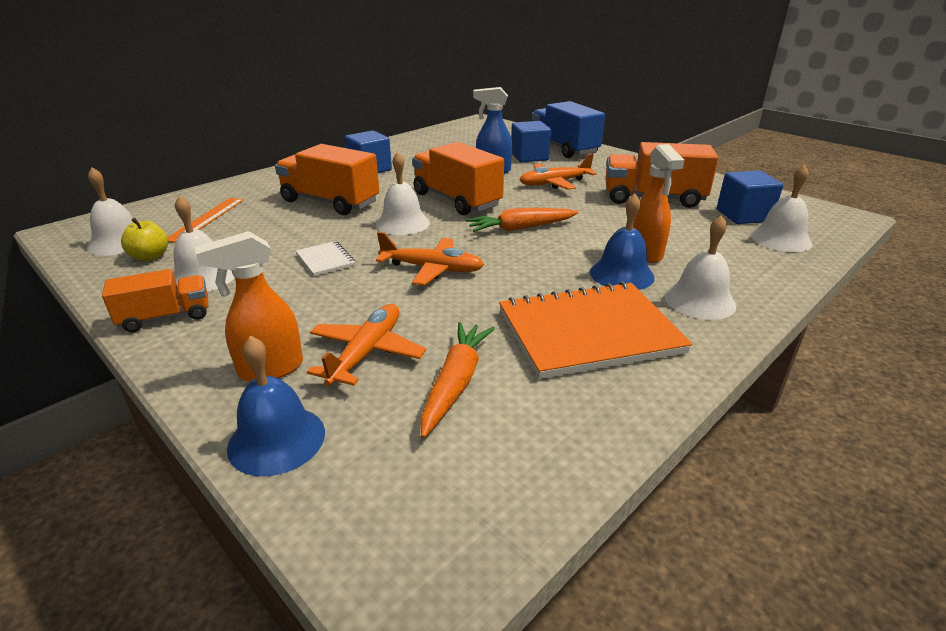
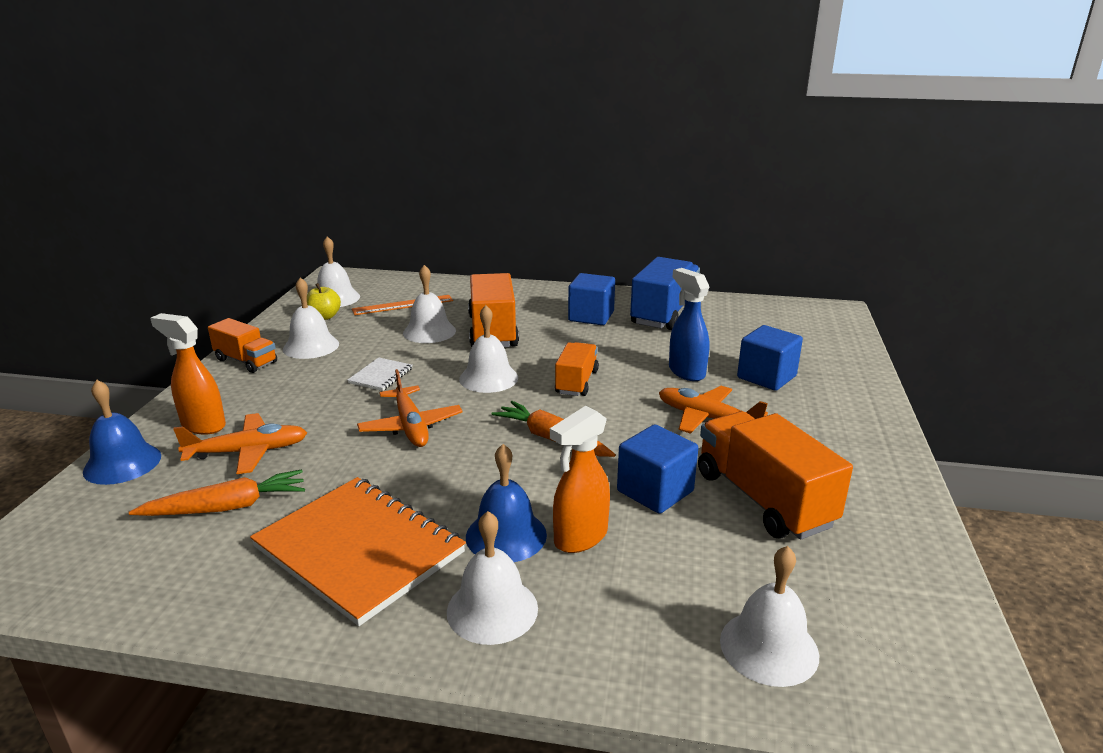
camera: 55 degrees right, 5 degrees down
(282, 222) = (429, 331): none -> white bell
(456, 200) = (576, 382): orange truck -> orange truck, size x0.60
(563, 148) = (837, 387): blue truck -> blue truck (664, 314)
(743, 215) = (812, 592): blue cube -> blue cube (655, 491)

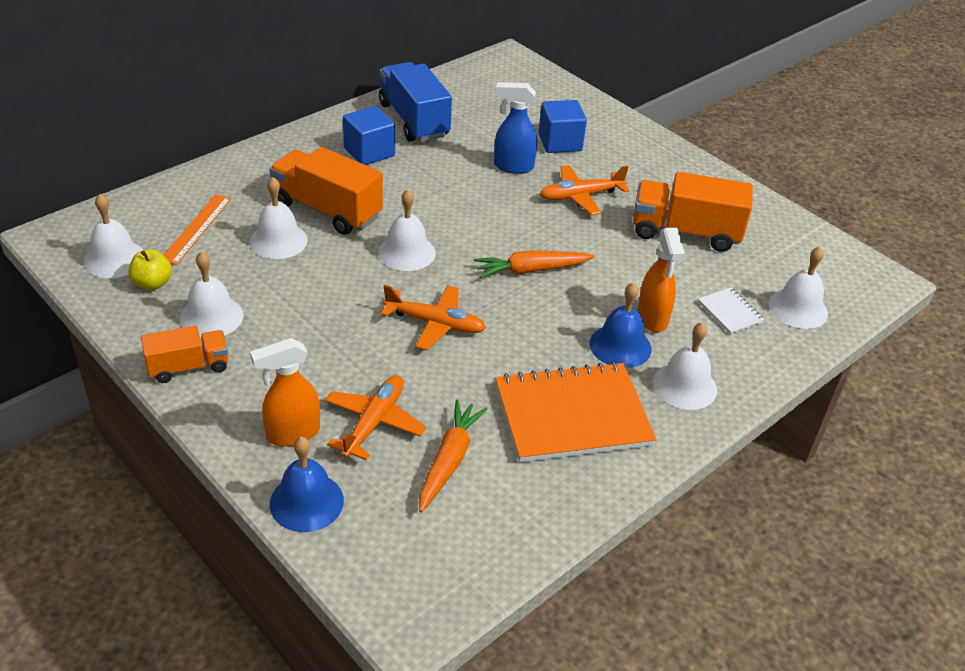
camera: 55 degrees left, 15 degrees up
(380, 376) = (329, 302): white notebook -> white notebook (730, 312)
(576, 382) = (467, 218): orange truck -> none
(655, 491) = (636, 264): blue cube -> none

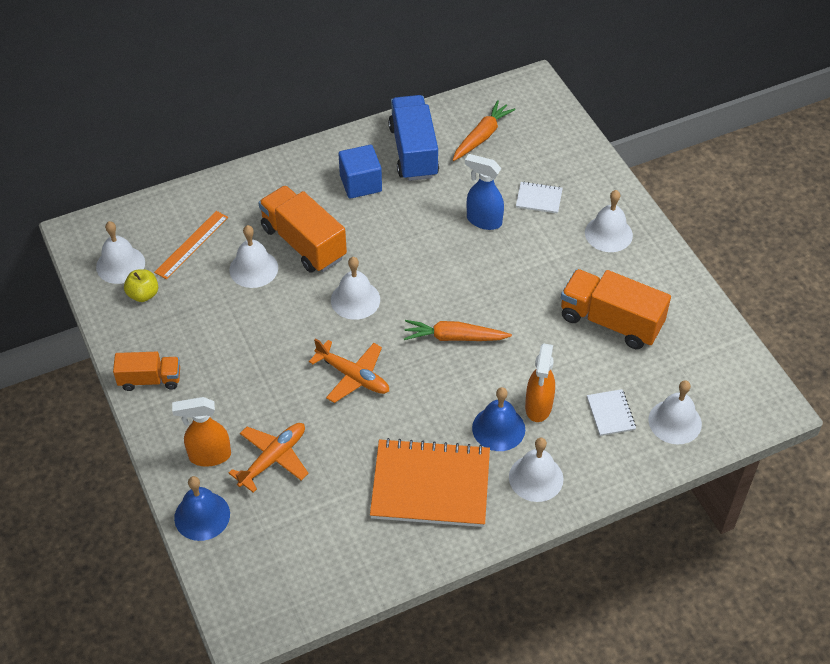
camera: 20 degrees right, 10 degrees up
(211, 317) = (179, 336): white bell -> white bell (608, 234)
(449, 460) = (318, 504): orange carrot -> orange carrot (482, 136)
(560, 142) = (539, 199): blue cube -> white notebook
(581, 196) = (532, 264): orange plane -> none

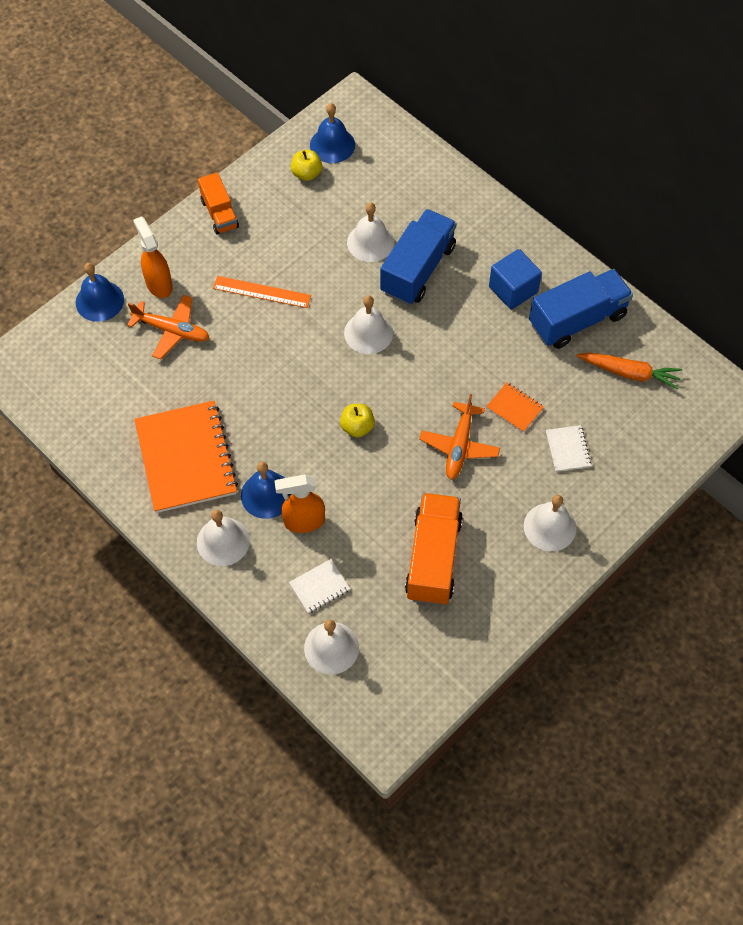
camera: 70 degrees right, 10 degrees up
(120, 264) = (332, 145): white bell -> blue bell
(191, 244) = (377, 186): orange ruler -> orange ruler (262, 292)
(303, 243) = (417, 269): orange truck -> blue truck
(353, 376) = (280, 360): orange plane -> orange plane (459, 445)
(454, 337) = (357, 427): orange carrot -> yellow apple
(483, 220) = (514, 408): blue spray bottle -> orange notebook

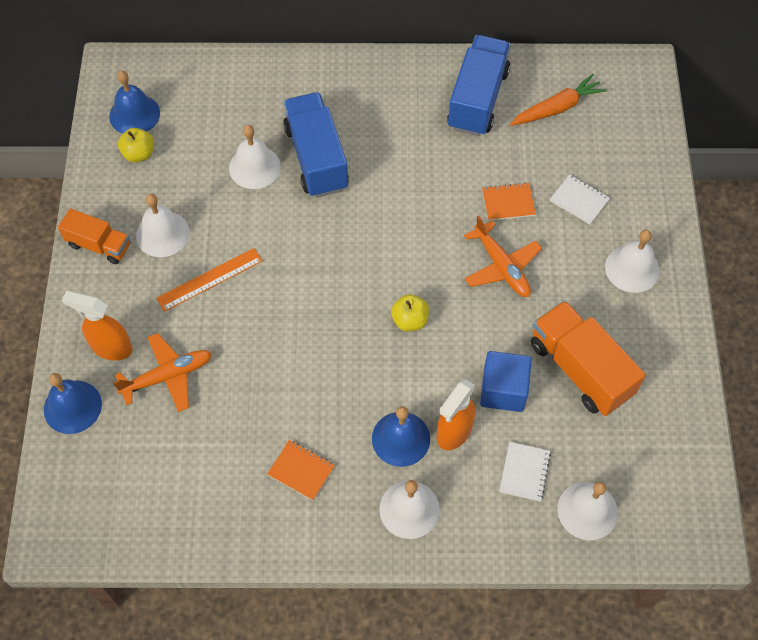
camera: 45 degrees left, 0 degrees up
(186, 458) = (301, 471): orange notebook -> orange notebook, size x0.44
(368, 333) = (334, 239): white bell -> white bell (162, 234)
(513, 289) = (406, 115): blue cube -> blue cube (503, 390)

